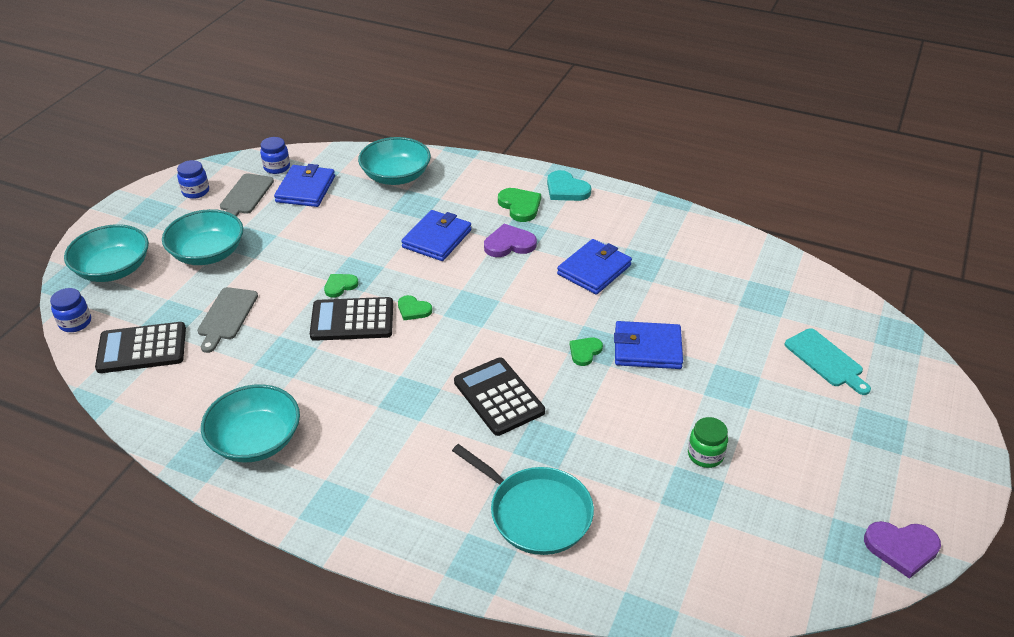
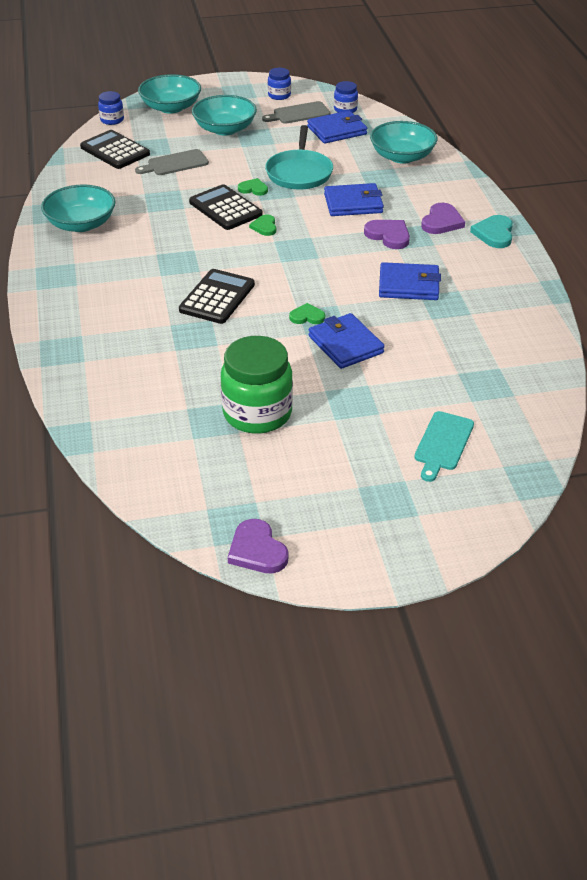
camera: 55 degrees right, 0 degrees up
(520, 206) = (442, 222): green heart -> purple heart
(536, 513) = (124, 356): turquoise pan -> turquoise pan (299, 172)
(705, 455) = (257, 413): green jar -> green jar, size x2.07

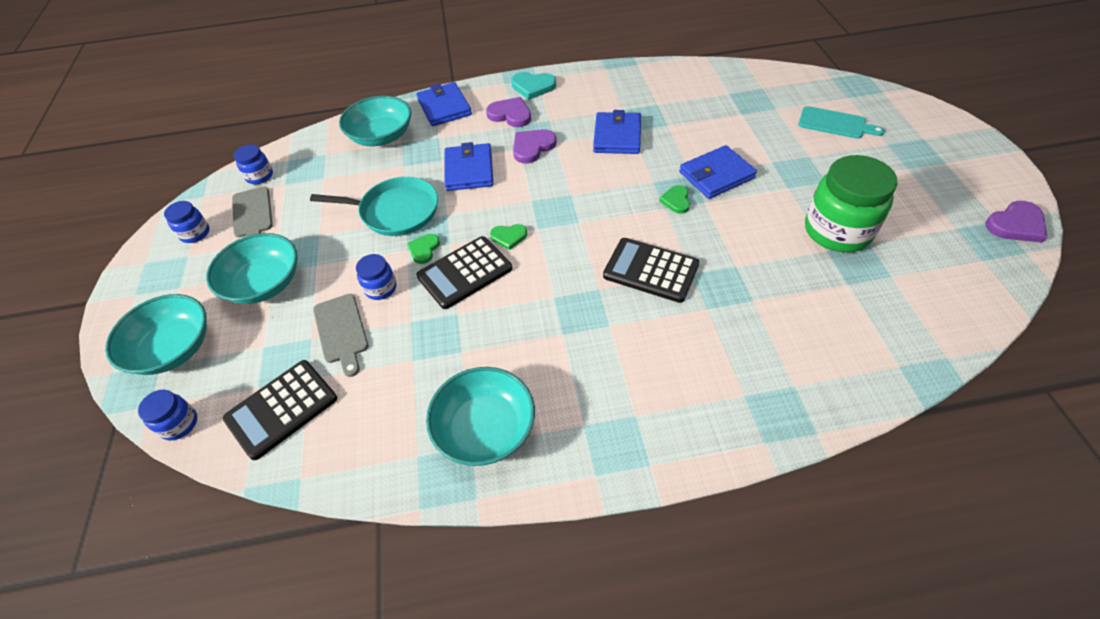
camera: 85 degrees left, 10 degrees up
(214, 174) = (380, 288): none -> blue jar
(337, 130) = (307, 183): blue wallet -> blue wallet (444, 107)

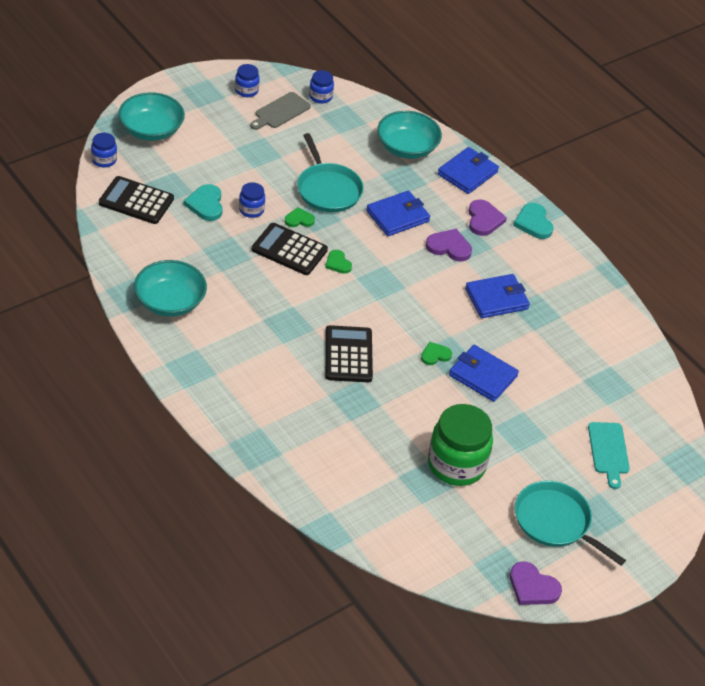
camera: 55 degrees right, 5 degrees down
(264, 283) = (223, 148): turquoise bowl -> none
(341, 331) = (205, 204): grey cutting board -> turquoise heart
(924, 183) = (555, 522): none -> turquoise pan

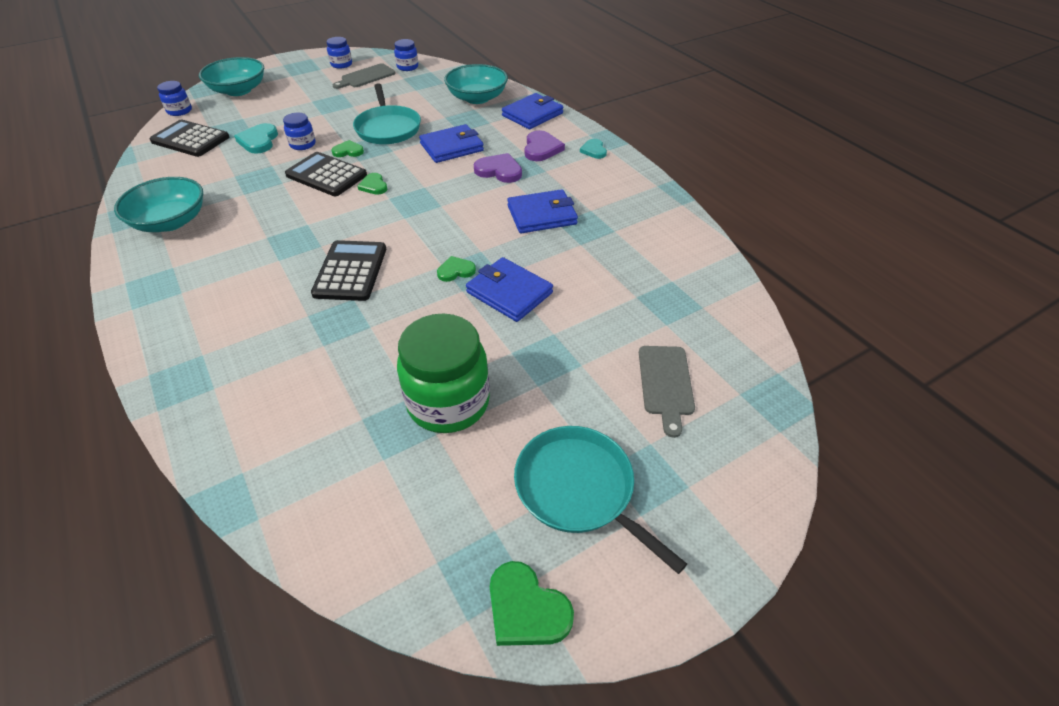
camera: 10 degrees right, 0 degrees up
(532, 587) = (526, 609): purple heart -> green heart
(533, 223) = (594, 150): turquoise heart -> turquoise heart, size x0.65
(608, 451) = (665, 384): turquoise cutting board -> grey cutting board

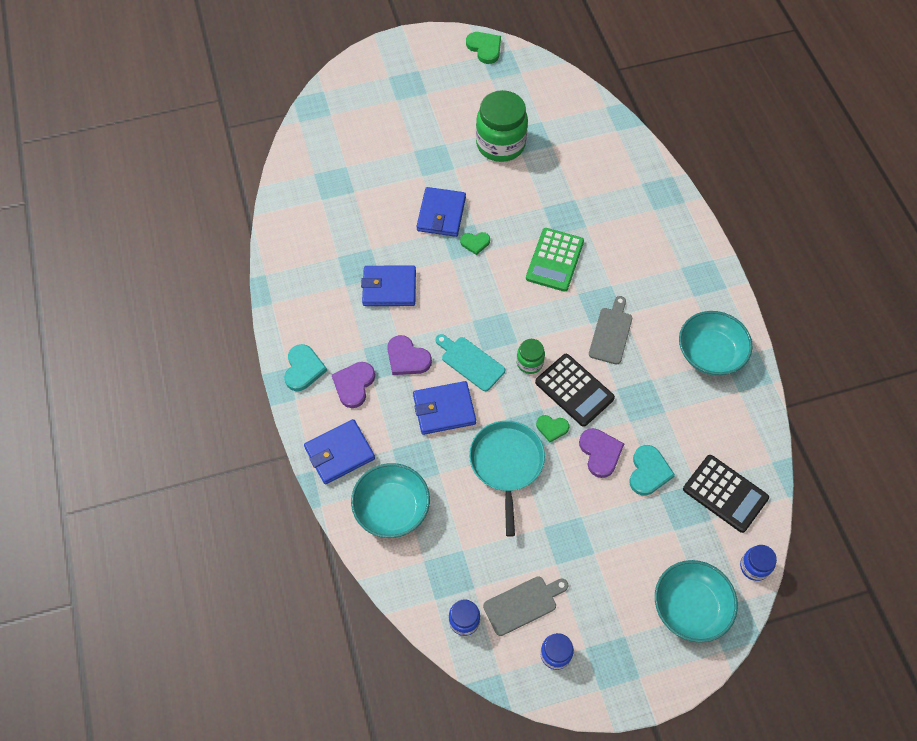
camera: 165 degrees left, 15 degrees up
(303, 144) = (600, 453): blue jar -> purple heart
(350, 271) = (554, 260): black calculator -> green calculator
(373, 186) = (529, 363): green heart -> green jar
(435, 177) = (470, 362): none -> turquoise cutting board
(509, 293) = (441, 214): blue wallet -> blue wallet turned 45 degrees clockwise
(579, 489) = (443, 86): turquoise pan -> none
(594, 150) = (303, 369): turquoise heart -> turquoise heart, size x1.55
(665, 384) = (369, 128): grey cutting board -> grey cutting board (611, 333)

